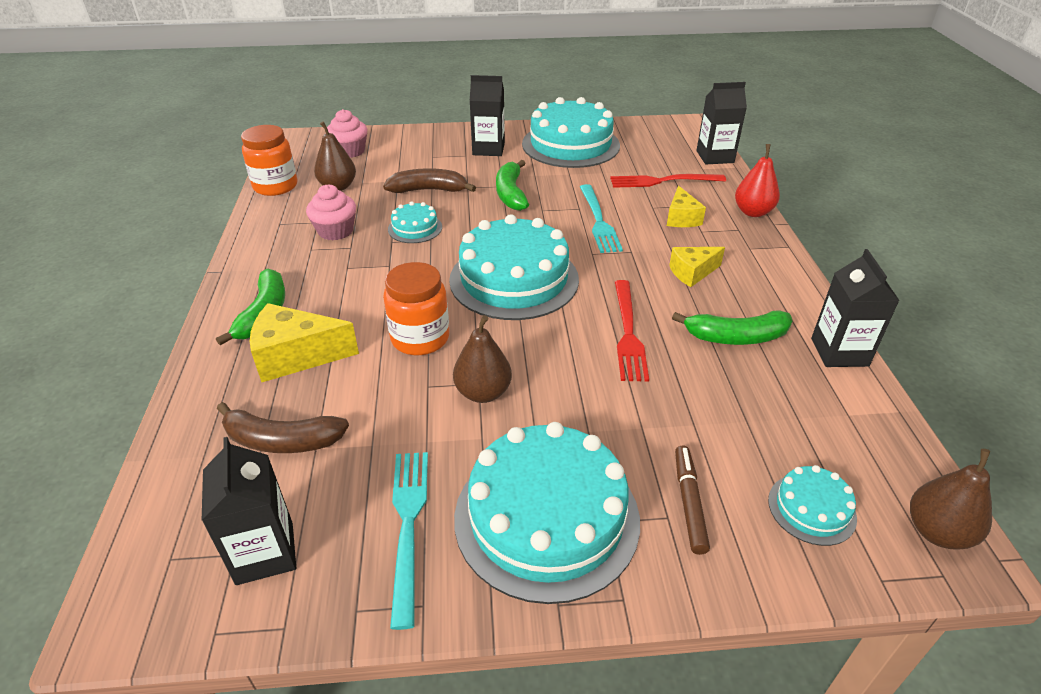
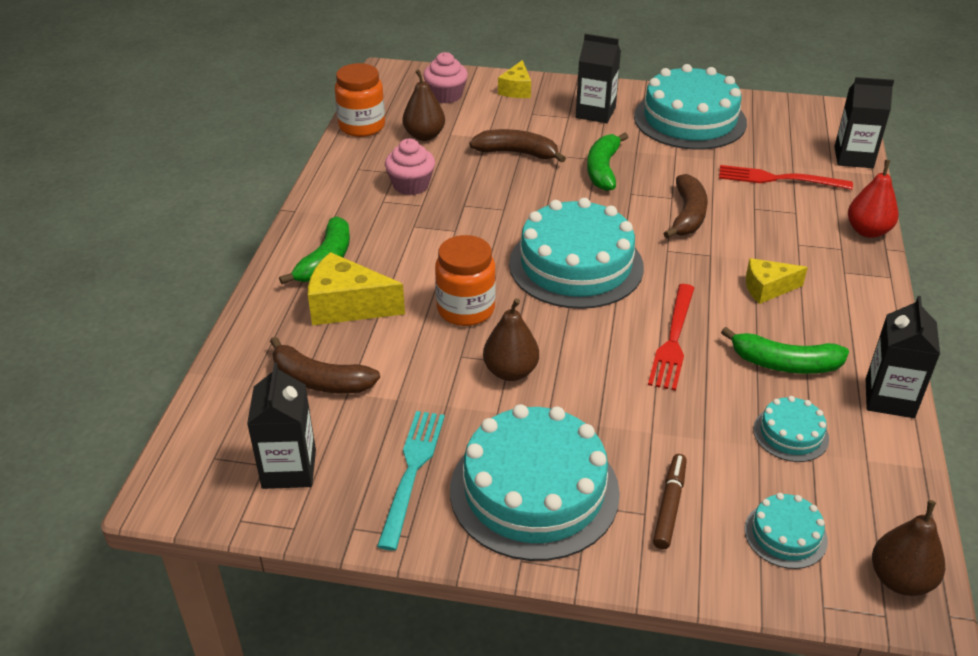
camera: 15 degrees right, 0 degrees up
(415, 228) = (491, 194): turquoise cake -> turquoise cake (790, 434)
(598, 221) = (688, 215): turquoise fork -> brown banana
(681, 218) = (781, 226): yellow cheese -> yellow cheese (516, 90)

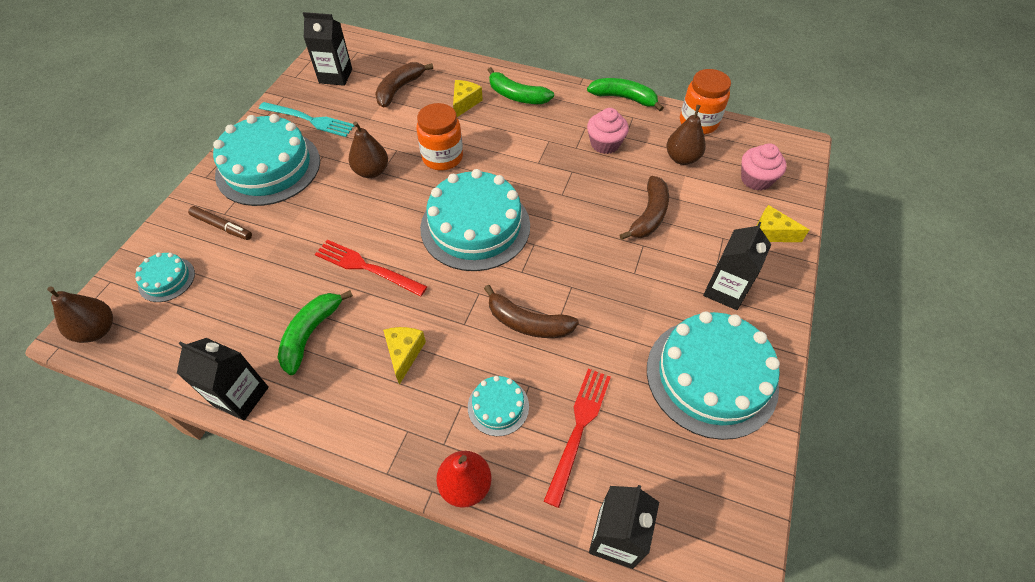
camera: 100 degrees right, 15 degrees up
(347, 306) = (465, 103): yellow cheese -> yellow cheese, size x0.63
(603, 169) = (614, 273): green banana -> green banana (624, 98)
(790, 434) = (242, 312): turquoise cake -> turquoise cake (498, 406)

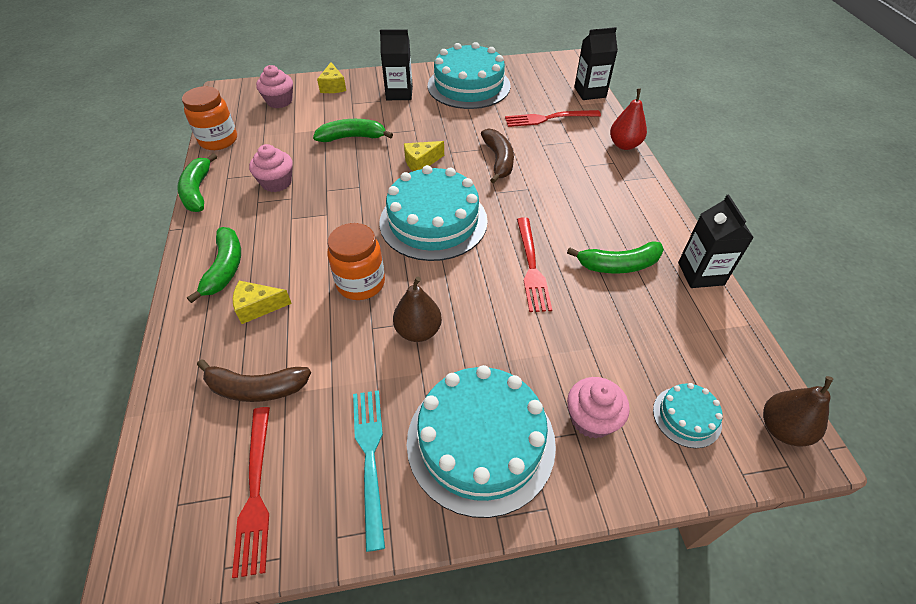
camera: 120 degrees left, 5 degrees down
(222, 226) = (591, 419): brown marker -> pink cupcake
(335, 76) = (255, 492): black carton -> red fork
(404, 353) = (579, 206): yellow cheese -> yellow cheese (421, 162)
(498, 406) = (568, 151): turquoise cake -> none
(649, 215) = (352, 137): brown banana -> green banana
(682, 158) = (273, 138): brown pear -> none

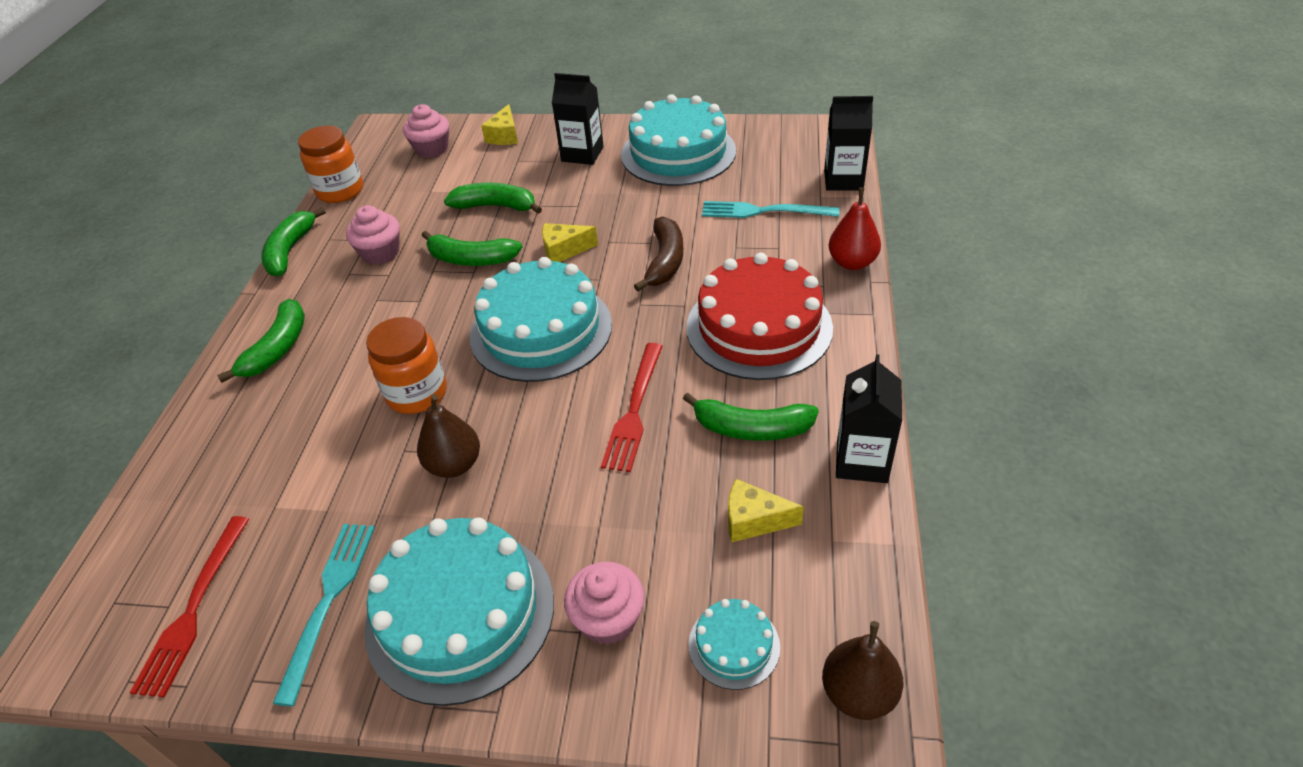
camera: 20 degrees right, 5 degrees down
(256, 388) = (246, 494): brown banana -> none
(258, 307) = (291, 401): yellow cheese -> yellow cheese (753, 520)
(353, 178) = (471, 259): none -> green banana
(548, 118) = (763, 211): red fork -> turquoise fork
(586, 196) = (759, 327): none -> red cake

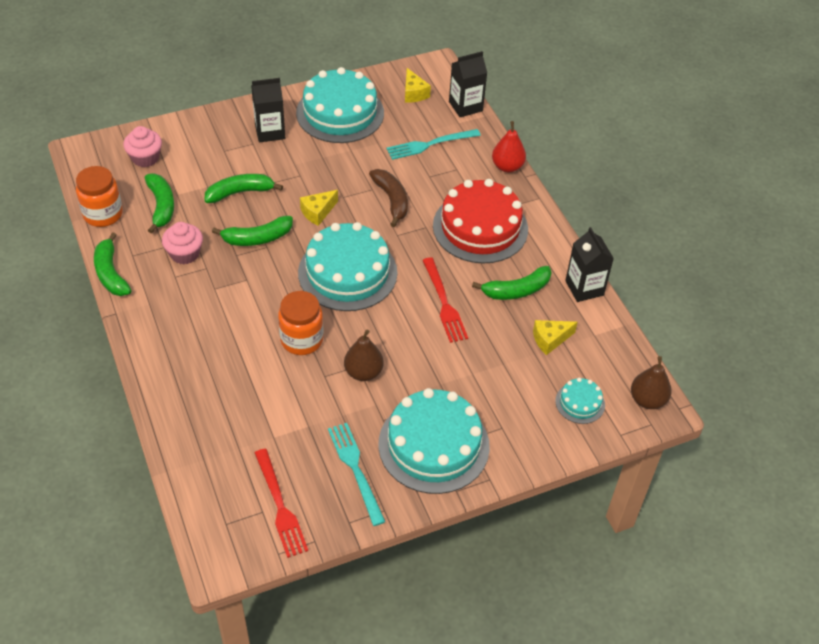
camera: 35 degrees left, 5 degrees up
(278, 348) = (175, 345): green banana -> green banana (161, 206)
(504, 136) = (196, 131): yellow cheese -> yellow cheese (414, 93)
(608, 619) = (511, 416): pink cupcake -> none

